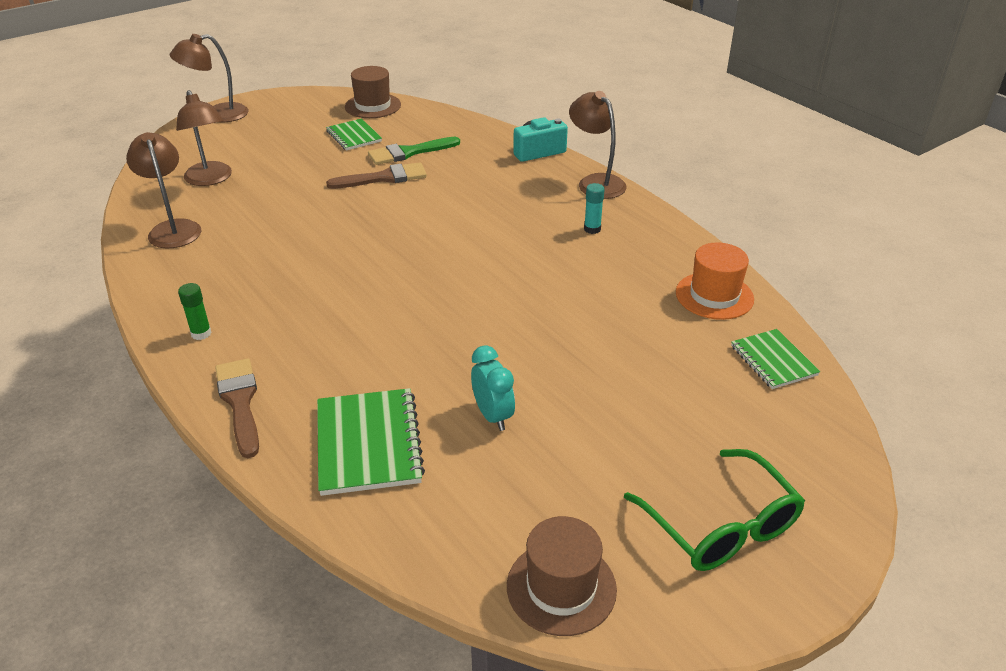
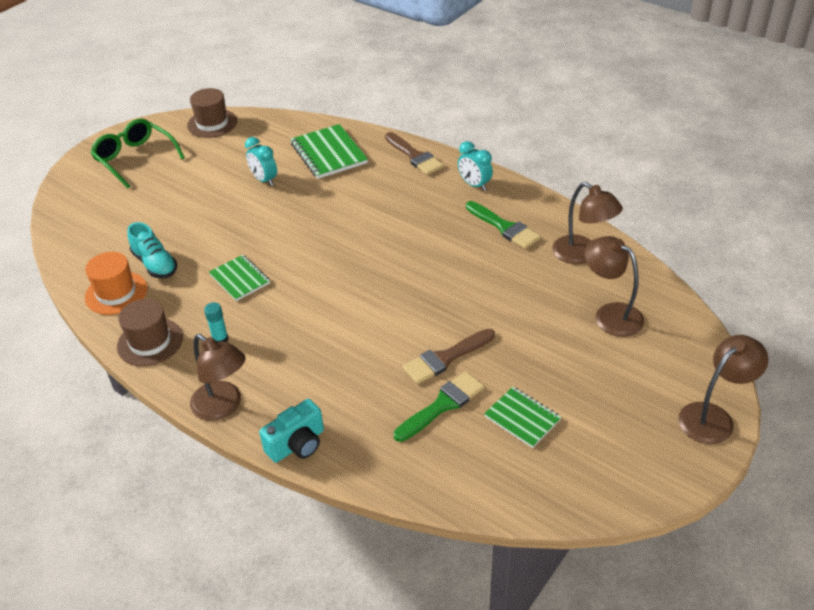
camera: 165 degrees right, 5 degrees up
(201, 333) = (474, 185): green glue stick -> turquoise clock
(221, 272) = (504, 227): none -> green brush
(373, 106) = (543, 489): brown hat -> brown hat (150, 342)
(667, 320) = (155, 264): none -> turquoise shoe
(773, 361) = (83, 250): green notebook -> green notebook (240, 279)

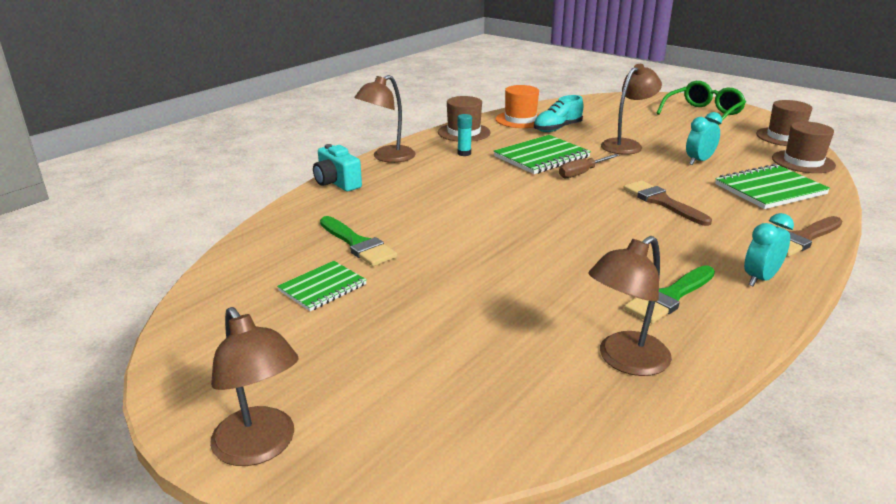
camera: 90 degrees right, 15 degrees down
(240, 279) = (542, 157): green notebook -> green notebook, size x1.58
(272, 126) = (803, 162): none -> brown hat
(285, 253) = (582, 173): none -> brown screwdriver
(445, 358) = (423, 248): brown brush -> brown brush (662, 202)
(610, 314) = (489, 372): brown lamp -> brown lamp (626, 145)

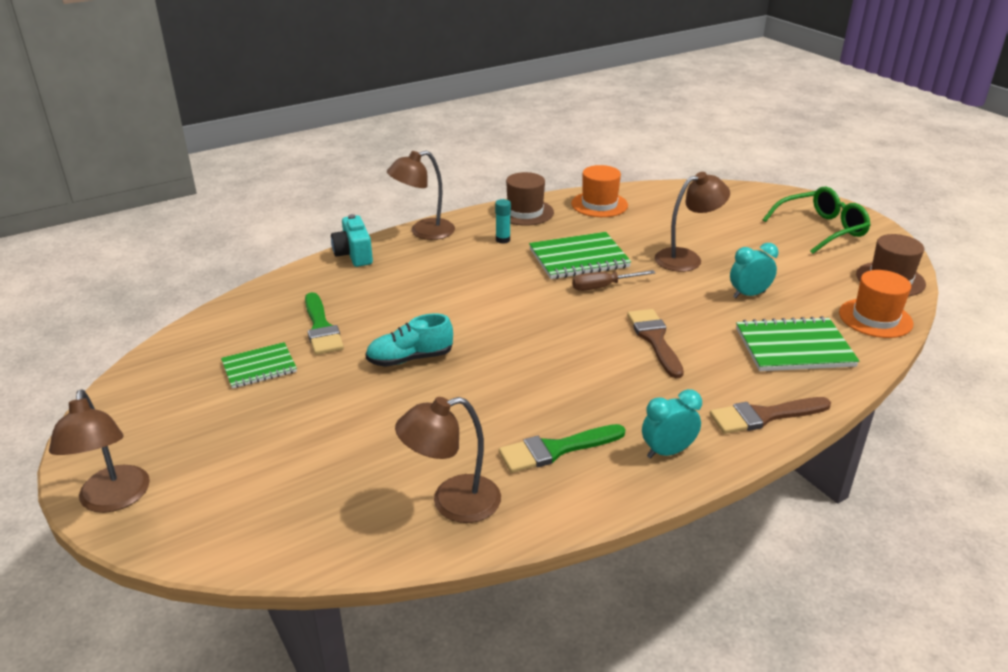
camera: 20 degrees right, 5 degrees up
(557, 128) = (629, 223): turquoise shoe -> turquoise shoe (410, 359)
(803, 162) = (875, 318): brown hat -> orange hat

